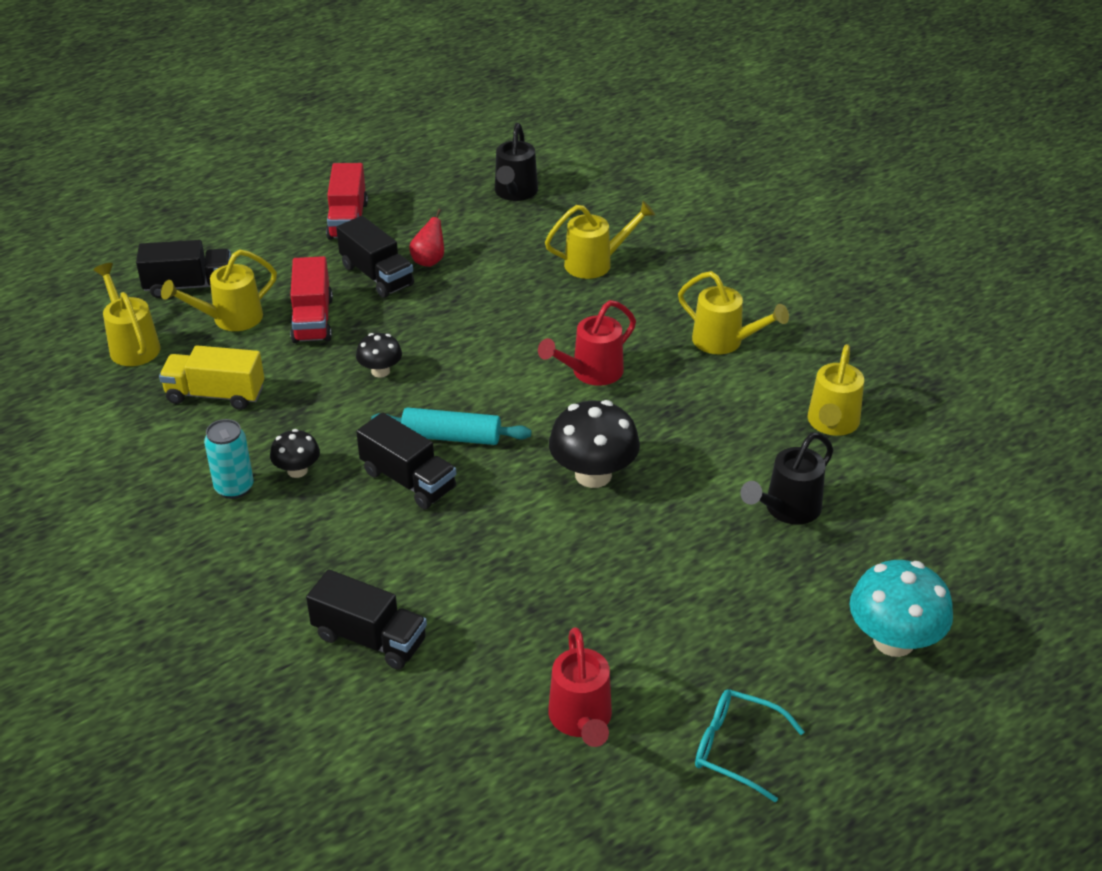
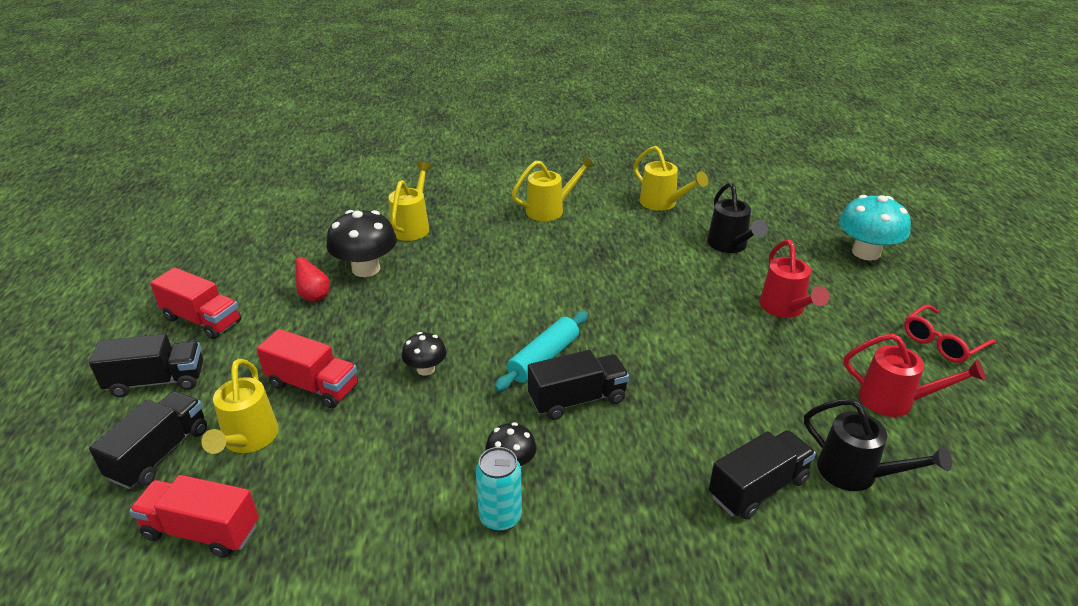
camera: 60 degrees left, 5 degrees down
(132, 345) = (202, 531): yellow watering can -> red truck
(215, 394) = (350, 487): yellow truck -> none
(377, 275) = (298, 329): black truck -> black truck (157, 381)
(515, 193) = (286, 230): black watering can -> black watering can (856, 474)
(591, 373) = (530, 269): red watering can -> red watering can (785, 309)
(593, 475) = (641, 307): black mushroom -> black mushroom (366, 269)
(736, 749) = (942, 342): turquoise glasses -> red glasses

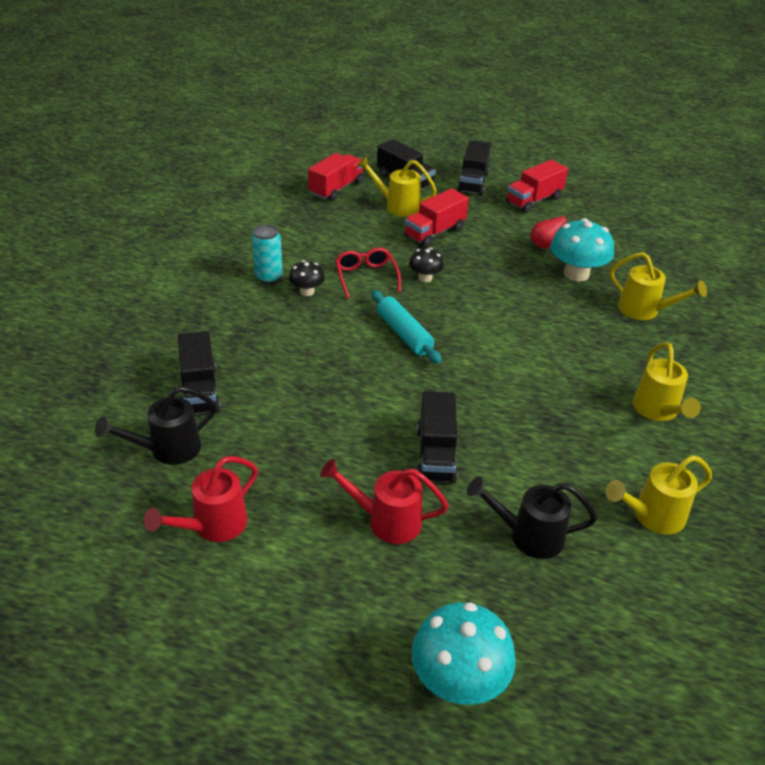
camera: 110 degrees right, 5 degrees up
(366, 269) = (576, 274): black mushroom -> turquoise mushroom
(577, 399) = (347, 336): black truck -> black truck (436, 454)
(942, 342) = (255, 630): red glasses -> red glasses (366, 277)

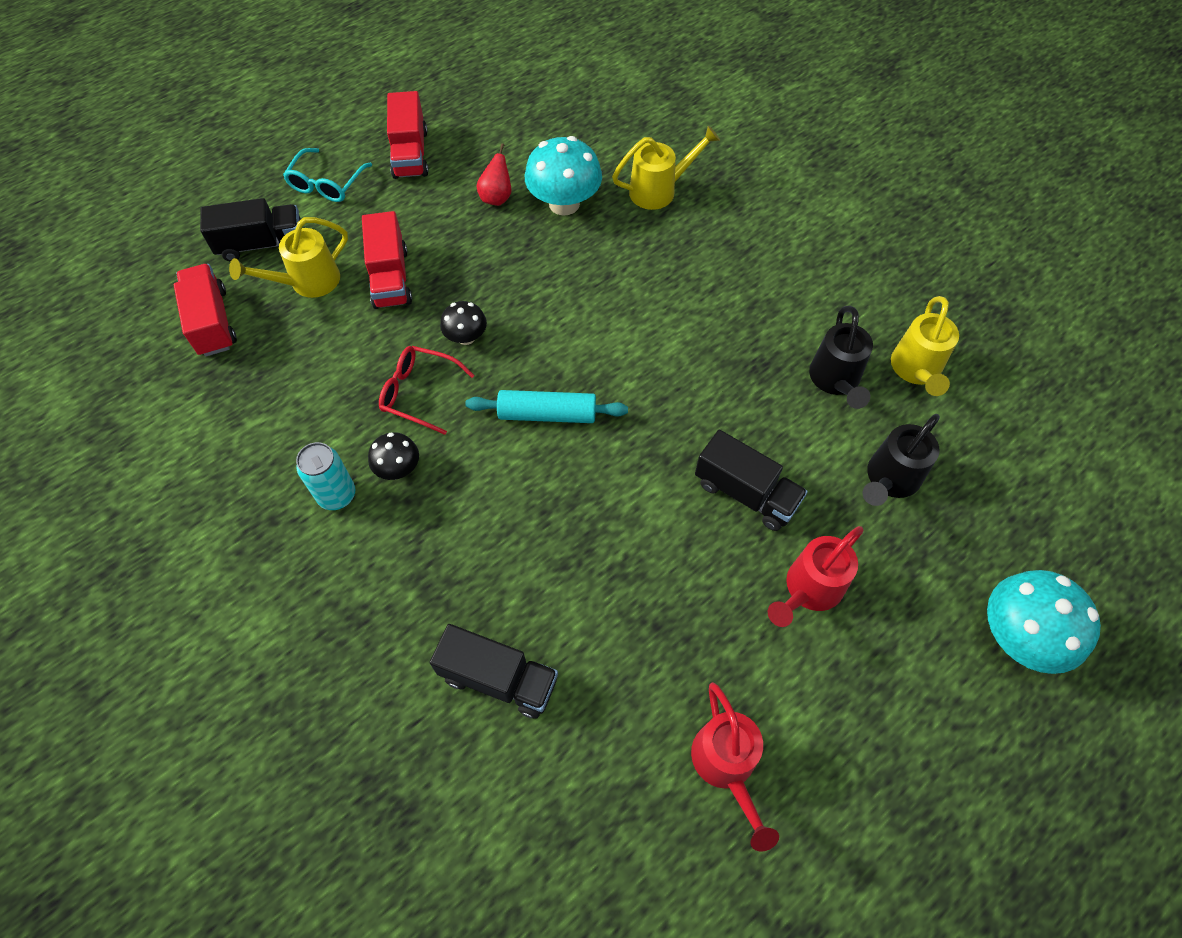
camera: 55 degrees left, 20 degrees up
(168, 449) = (578, 762): black watering can -> black watering can (835, 381)
(473, 182) = (326, 184): black truck -> turquoise glasses
(657, 411) = (797, 277): yellow watering can -> none

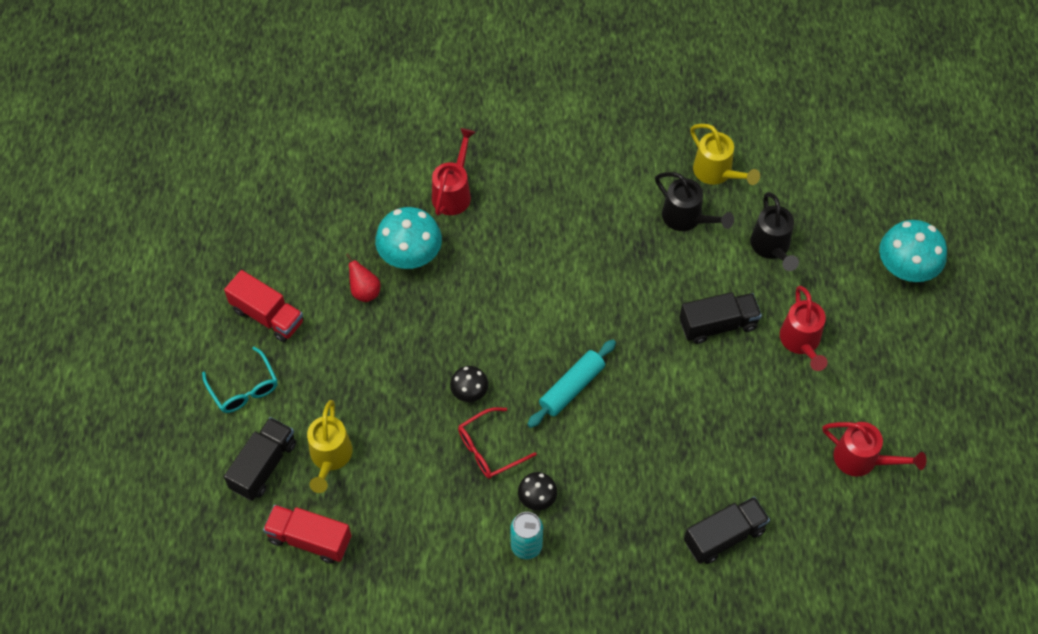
camera: 50 degrees left, 0 degrees up
(390, 278) = (375, 404): red truck -> none
(659, 190) = (453, 193): yellow watering can -> red watering can

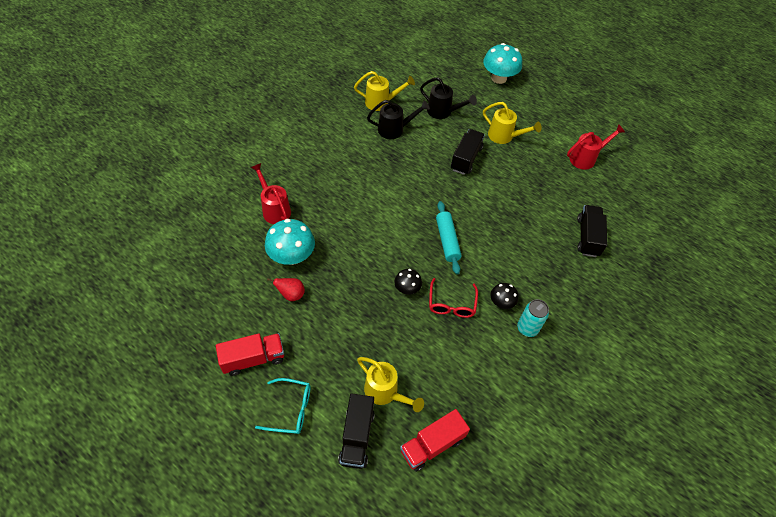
camera: 55 degrees left, 5 degrees down
(264, 465) = (357, 436): black truck -> black truck turned 150 degrees counterclockwise
(801, 342) = (504, 136): red watering can -> yellow watering can

